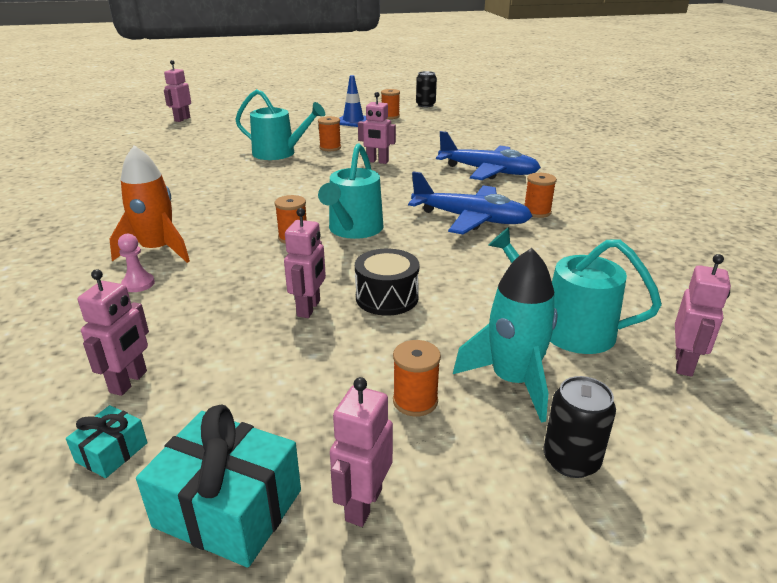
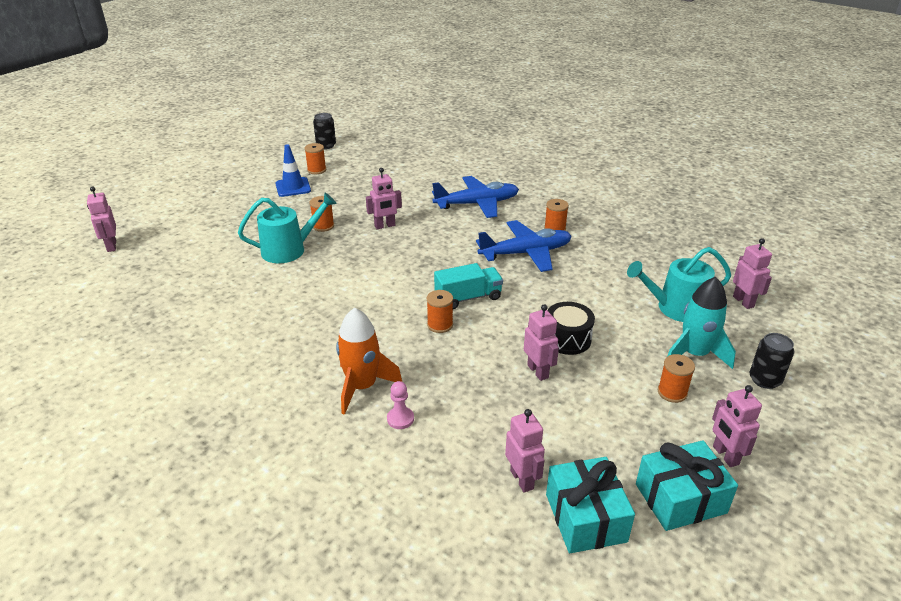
camera: 40 degrees left, 5 degrees up
(112, 452) = (585, 517): turquoise gift -> turquoise gift, size x1.95
(353, 229) = (468, 298): turquoise watering can -> turquoise truck

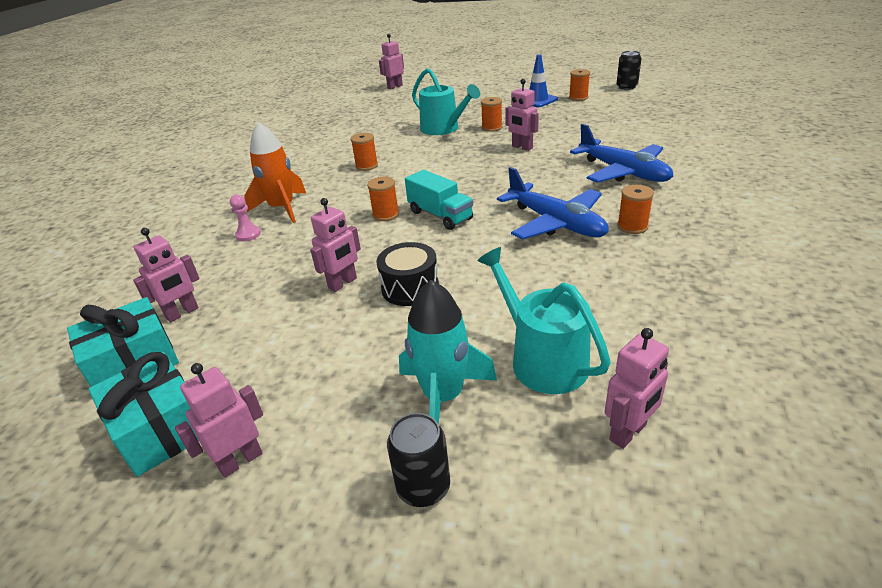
camera: 70 degrees right, 0 degrees up
(672, 392) = (349, 389): orange spool -> orange spool (366, 166)

